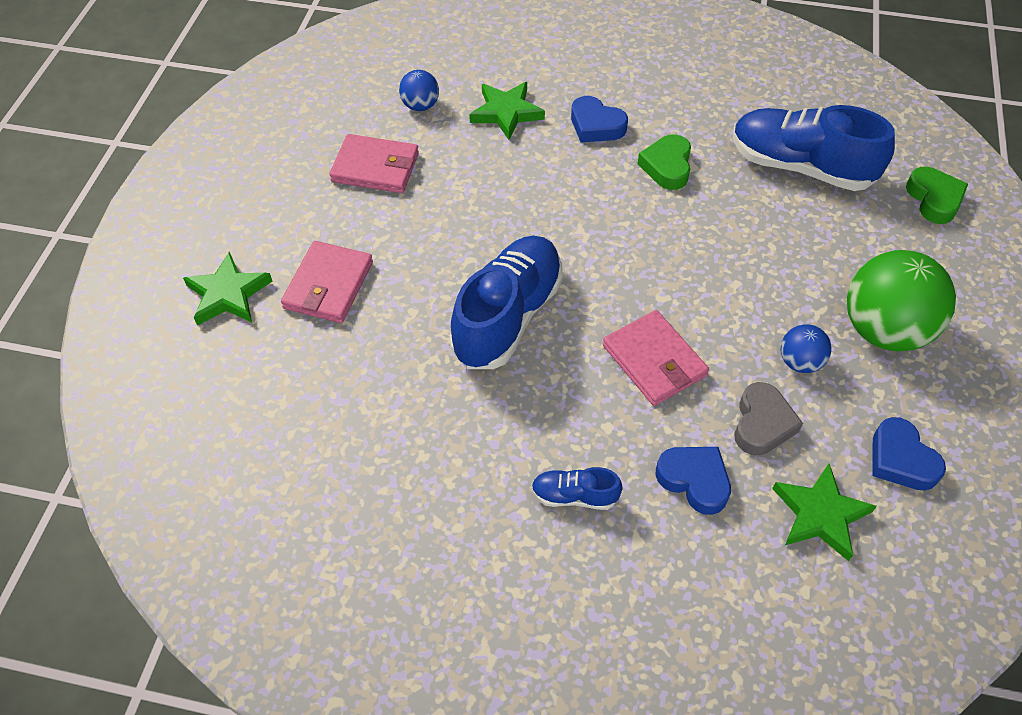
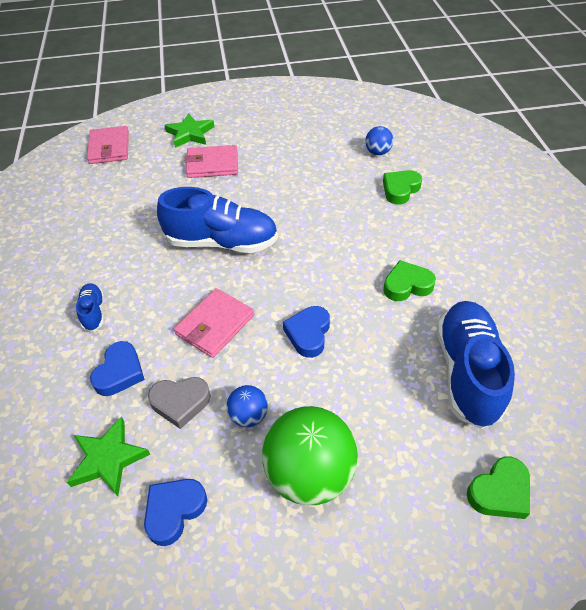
camera: 70 degrees right, 5 degrees down
(375, 167) = (312, 152): pink wallet -> pink wallet (109, 148)
(506, 113) = (400, 190): green star -> green heart
(596, 125) = (421, 236): blue heart -> blue heart (308, 334)

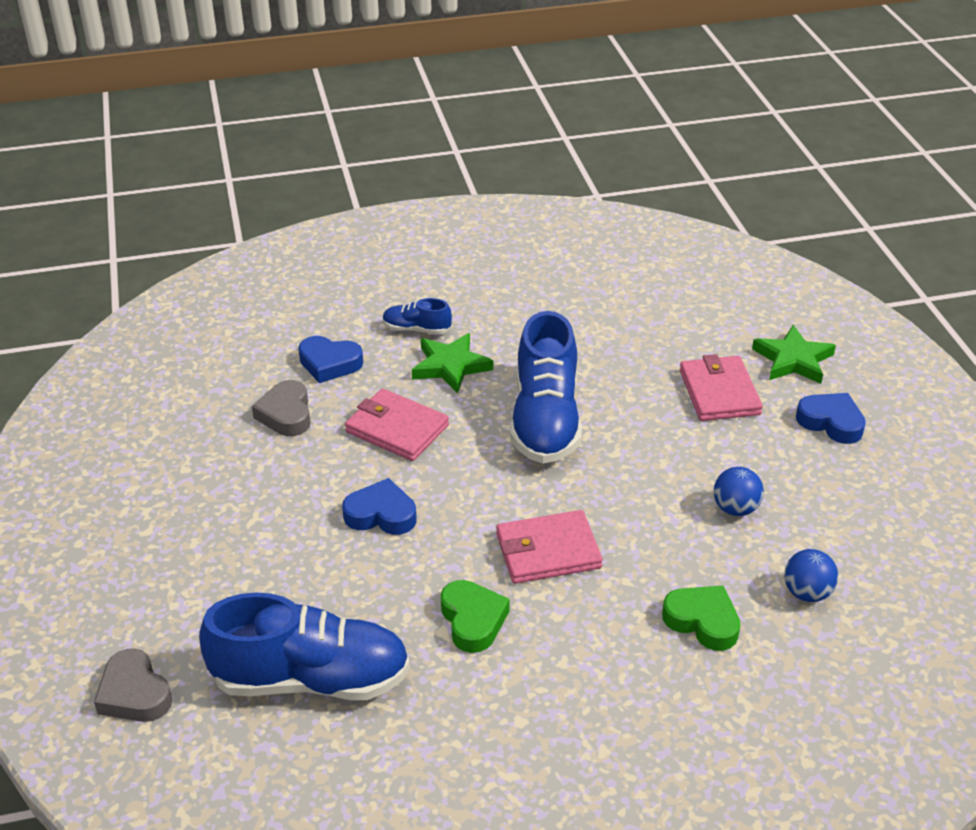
camera: 85 degrees right, 10 degrees down
(93, 312) = (416, 329): blue shoe -> blue shoe turned 150 degrees counterclockwise
(108, 459) = (225, 373): green star -> green star (450, 366)
(109, 148) = (733, 287): pink wallet -> pink wallet (548, 551)
(174, 511) = (162, 426): blue heart -> blue heart (831, 422)
(249, 415) = (264, 469): blue ball -> blue ball (735, 508)
(309, 473) = (185, 522): green ball -> none
(499, 492) = (134, 693): green heart -> grey heart

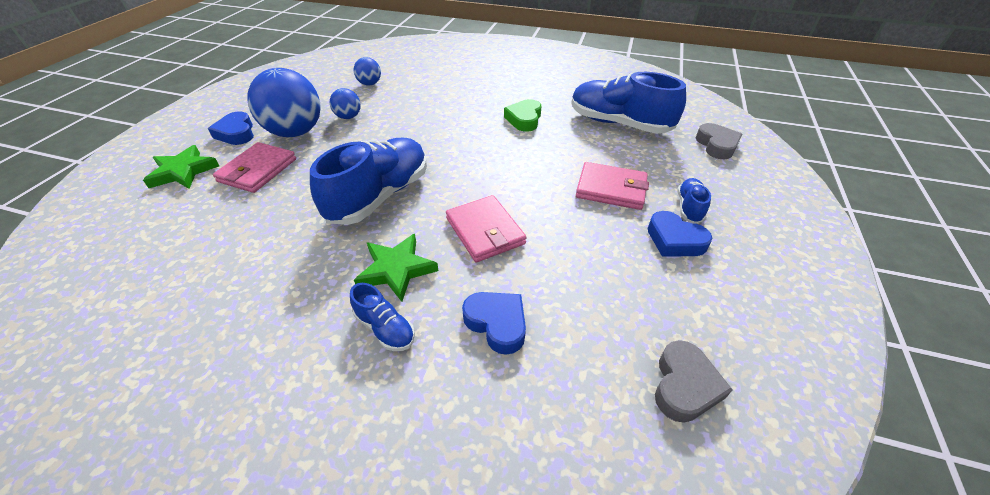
camera: 150 degrees left, 5 degrees up
(171, 549) = (689, 207): none -> blue shoe
(286, 414) = (566, 282): grey heart -> grey heart (684, 385)
(381, 514) = (537, 179): blue heart -> blue heart (674, 240)
(548, 551) = (460, 131): pink wallet -> pink wallet (611, 189)
(702, 621) = (424, 89): green heart -> none
(763, 454) = (296, 132): none -> blue ball

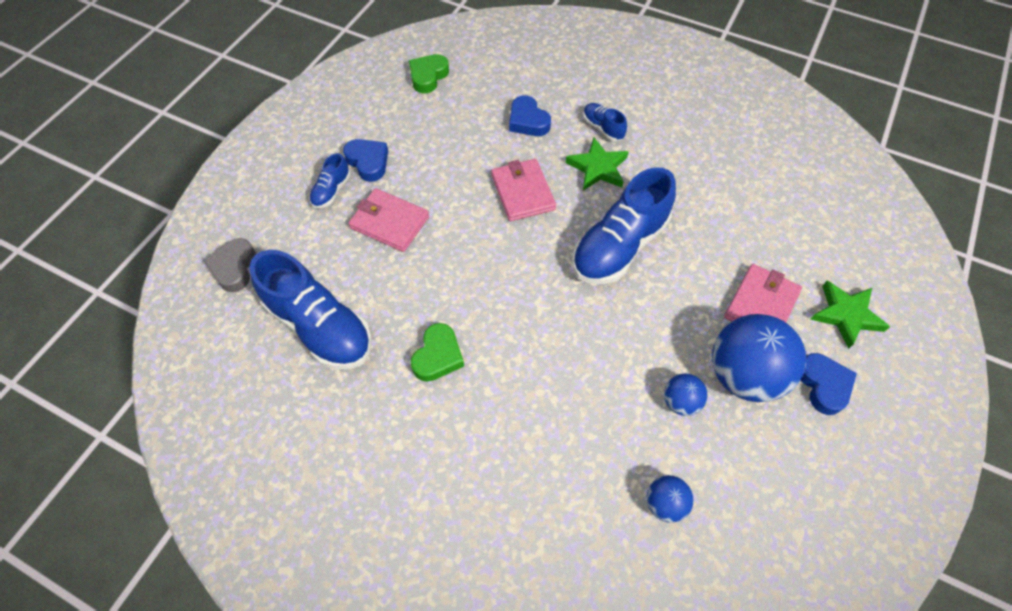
camera: 170 degrees left, 15 degrees up
(684, 385) = (428, 76): grey heart -> green heart

